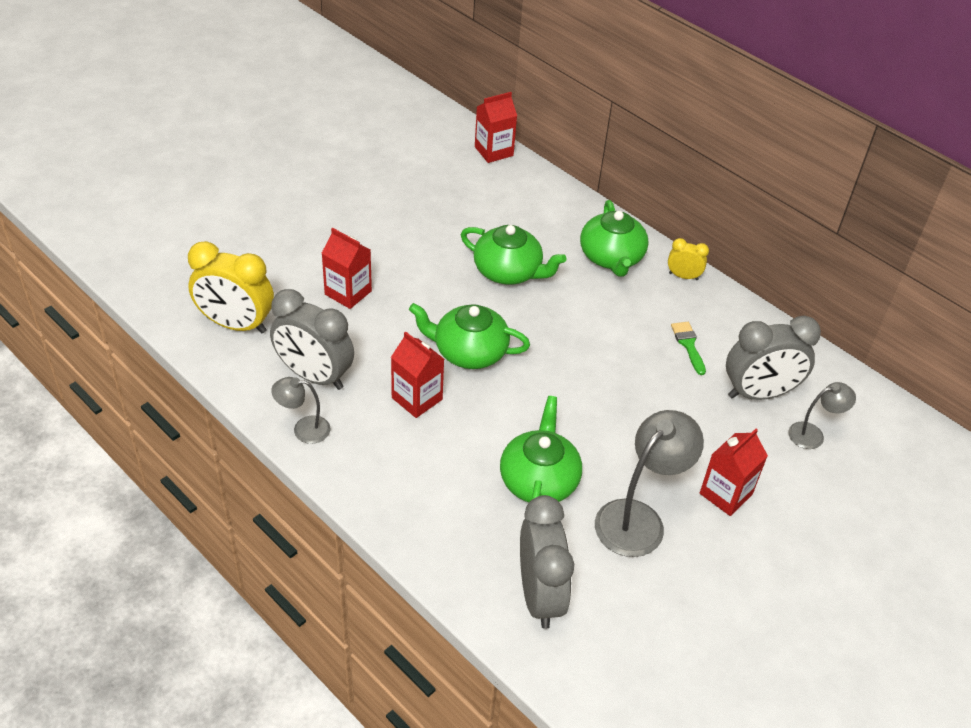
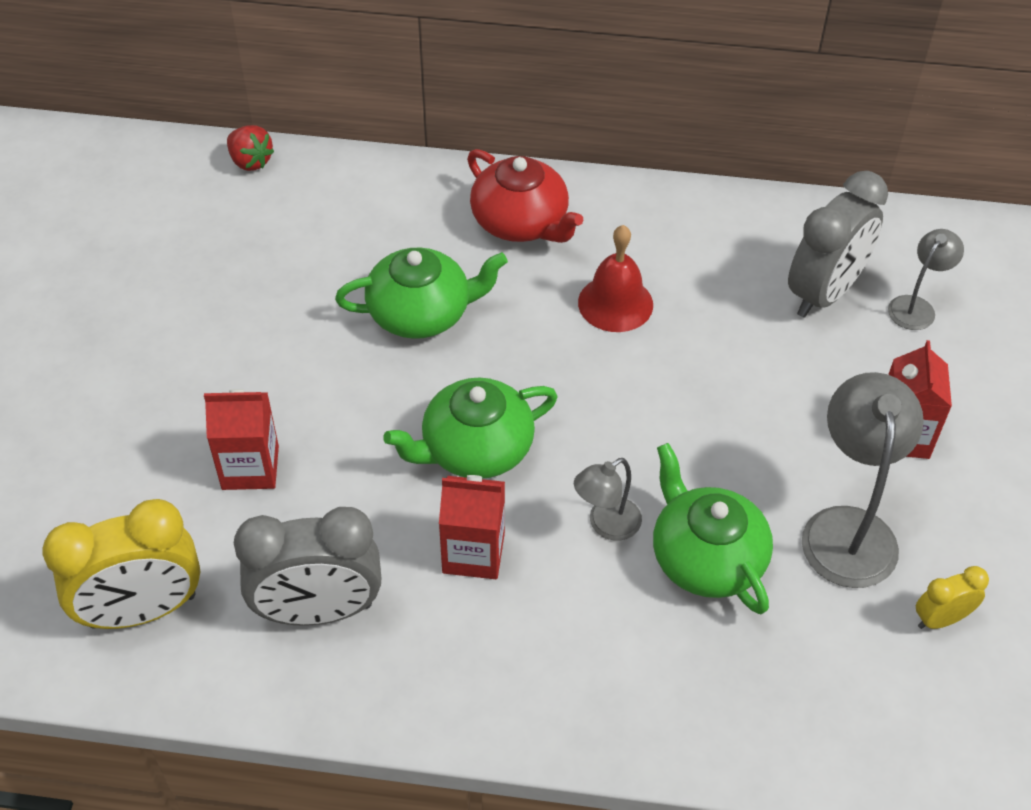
camera: 35 degrees left, 5 degrees up
(303, 429) = (376, 693): grey lamp -> grey lamp (606, 525)
(493, 151) = (250, 161): red carton -> red strawberry
(540, 595) = (840, 699): grey clock -> none
(611, 257) = (521, 222): green teapot -> red teapot
(623, 327) = (615, 303): none -> red bell
(683, 276) = (619, 198): yellow clock -> yellow clock (940, 619)
(688, 345) = (702, 281): green brush -> none

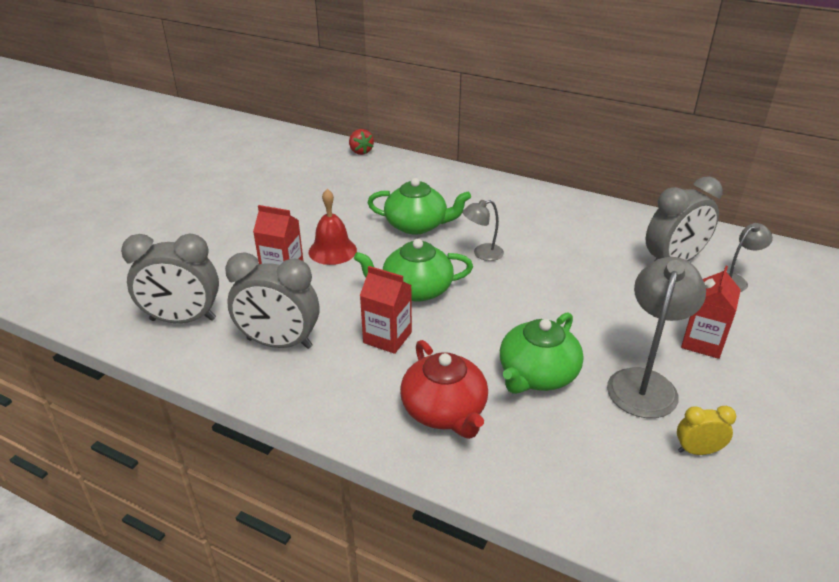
camera: 20 degrees right, 15 degrees down
(143, 611) = (183, 320): yellow clock -> grey clock
(521, 222) = (495, 199): red teapot -> red teapot (445, 411)
(606, 525) = (478, 343): grey lamp -> grey lamp (482, 254)
(615, 303) = (534, 242): red bell -> red bell (332, 251)
(706, 557) = (537, 375): green teapot -> green teapot turned 135 degrees counterclockwise

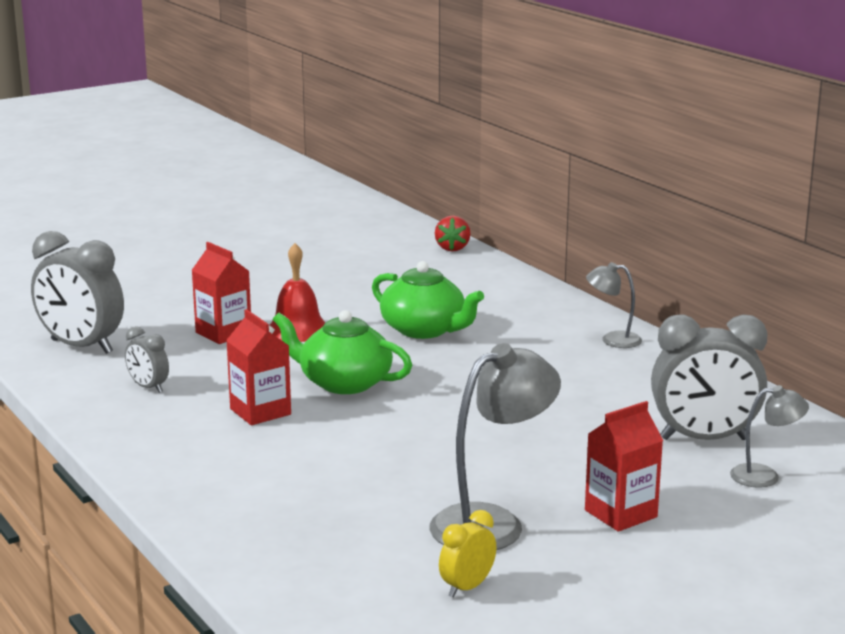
camera: 30 degrees right, 15 degrees down
(279, 343) = (148, 387): grey clock -> grey clock, size x0.50
(445, 411) = (242, 479): red teapot -> none
(482, 254) = (465, 372): grey lamp -> grey lamp (612, 340)
(537, 375) = (378, 482): green teapot -> none
(697, 451) = (467, 587): yellow clock -> yellow clock turned 75 degrees counterclockwise

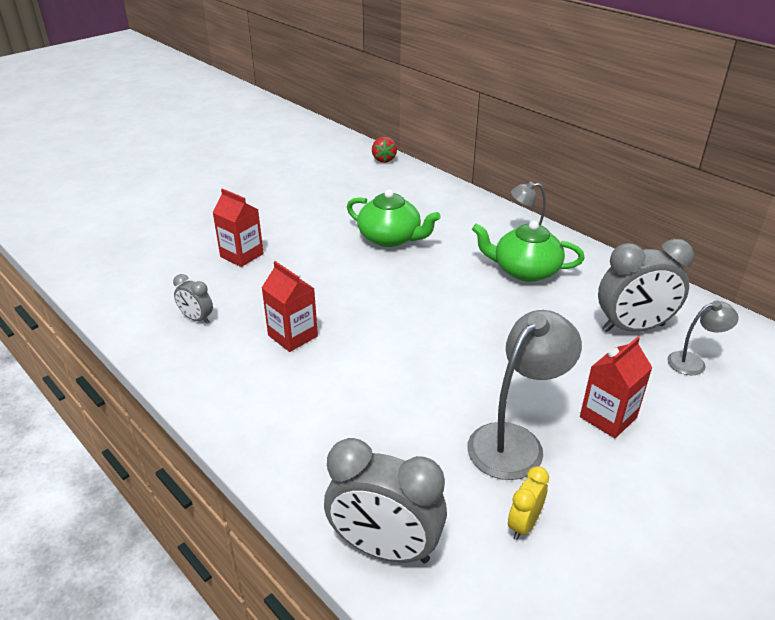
camera: 10 degrees left, 15 degrees up
(81, 347) = (133, 280): grey clock -> grey clock (385, 548)
(297, 329) = (297, 246): red bell -> none
(343, 383) = (348, 298): green teapot -> green teapot (525, 270)

